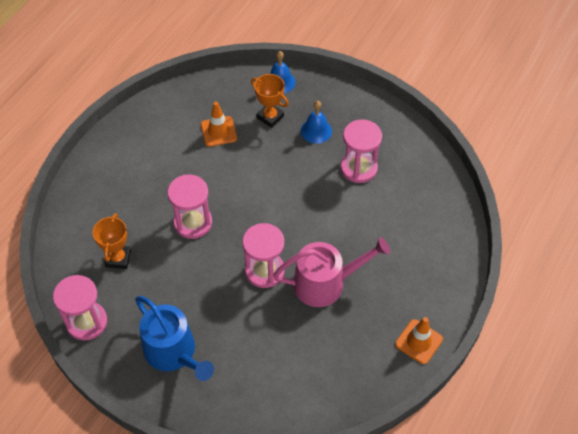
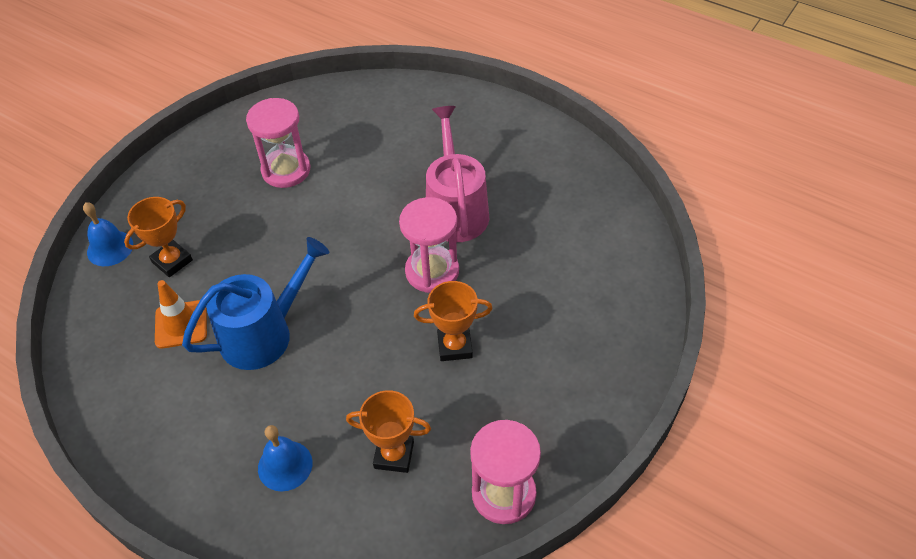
camera: 85 degrees left, 5 degrees down
(173, 352) = (554, 375): blue watering can -> blue watering can (263, 334)
(193, 222) = (342, 355): pink hourglass -> none
(199, 289) = (454, 346): none -> orange trophy
(316, 130) = (212, 210): blue bell -> blue bell (285, 465)
(418, 341) = (537, 132): orange traffic cone -> none

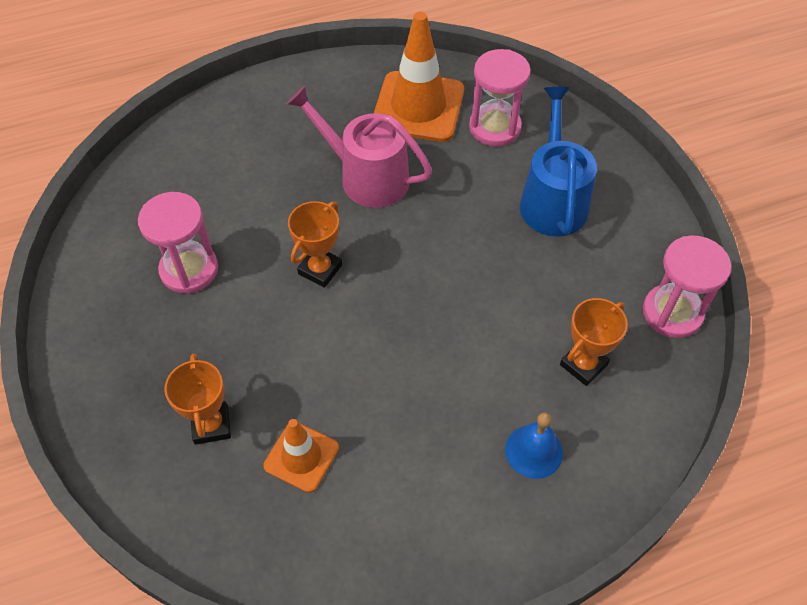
camera: 55 degrees left, 5 degrees up
(110, 248) = (135, 475): blue bell -> none
(263, 334) = (375, 393): blue watering can -> blue watering can (552, 200)
(432, 271) = (418, 231): pink hourglass -> pink hourglass (495, 127)
(454, 346) = (509, 262): orange trophy -> orange trophy (320, 269)
(557, 197) = (418, 107): none -> orange traffic cone

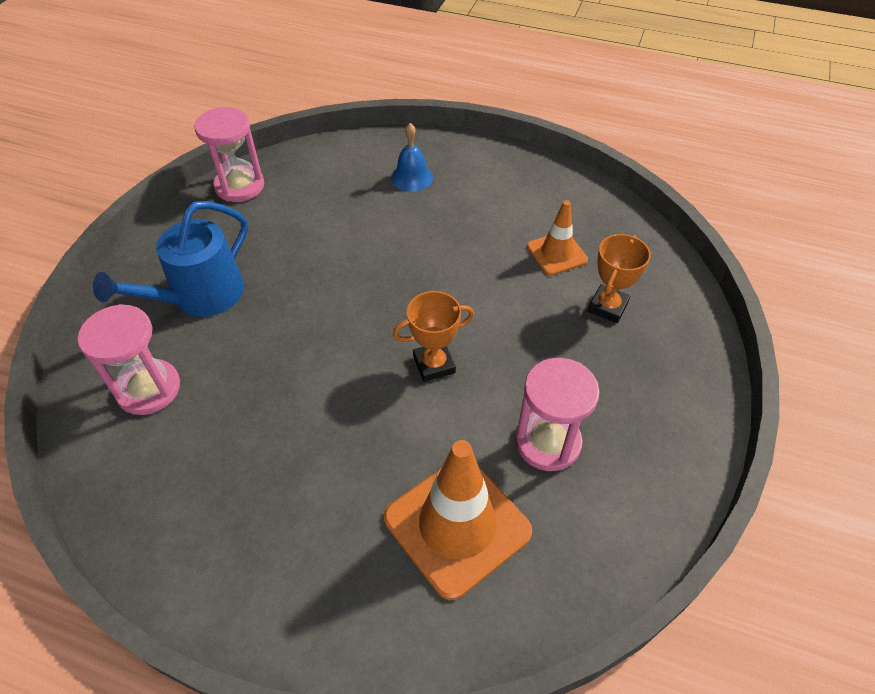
camera: 140 degrees left, 5 degrees down
(367, 177) = (310, 422): pink watering can -> none
(418, 107) = (178, 465): orange traffic cone -> orange traffic cone (457, 525)
(583, 364) = (329, 195): orange trophy -> none

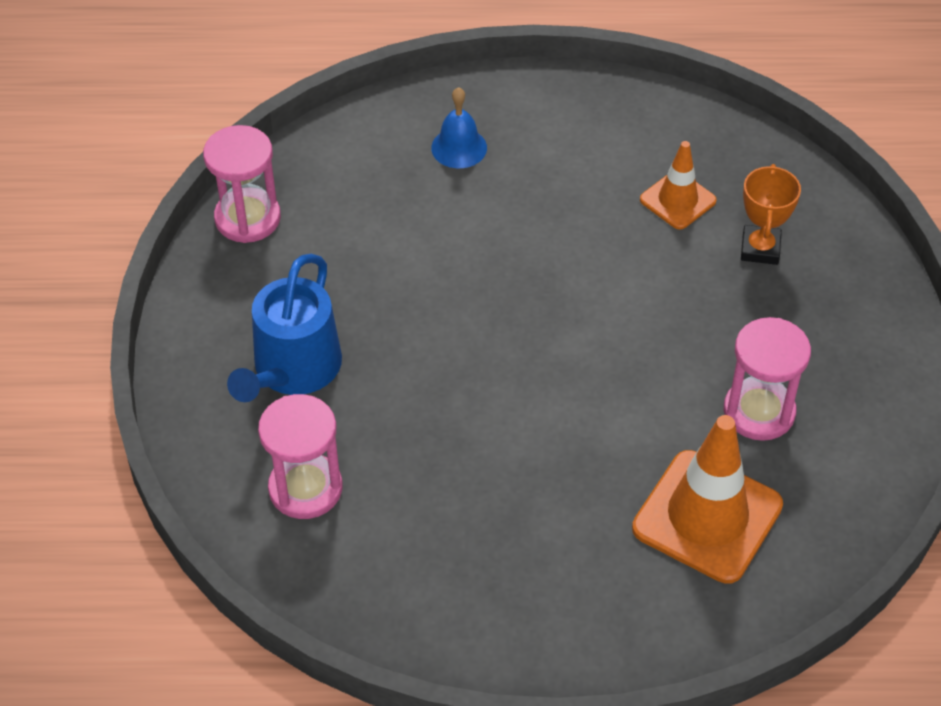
camera: 20 degrees left, 0 degrees up
(434, 364) = (604, 368): orange trophy -> none

